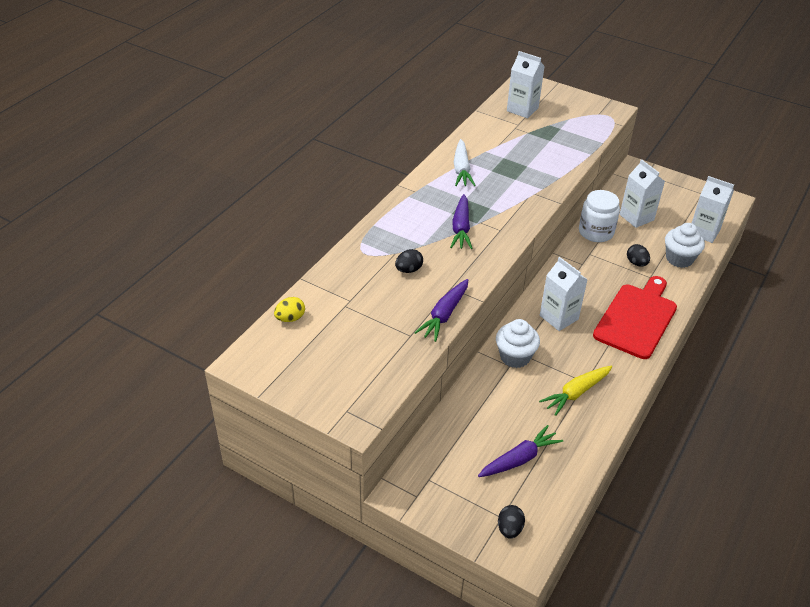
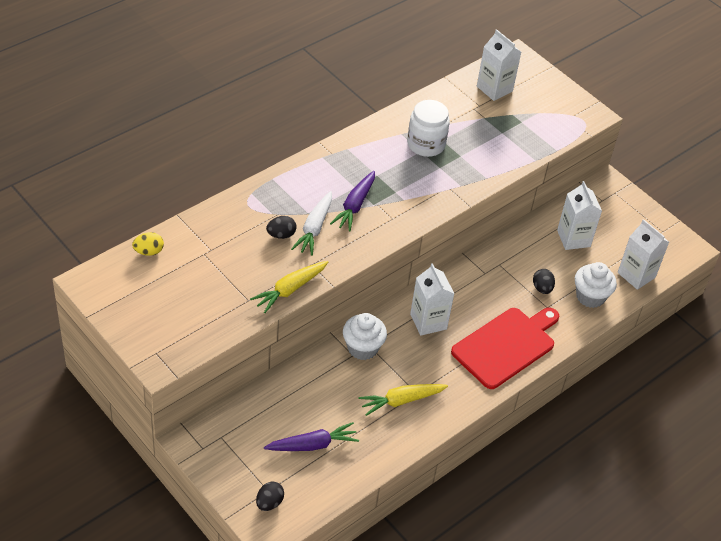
camera: 15 degrees right, 5 degrees up
(444, 315) = (290, 289): purple carrot -> yellow carrot
(461, 169) = (391, 141): white carrot -> white carrot (314, 228)
(596, 232) = (520, 243): white jar -> white jar (426, 144)

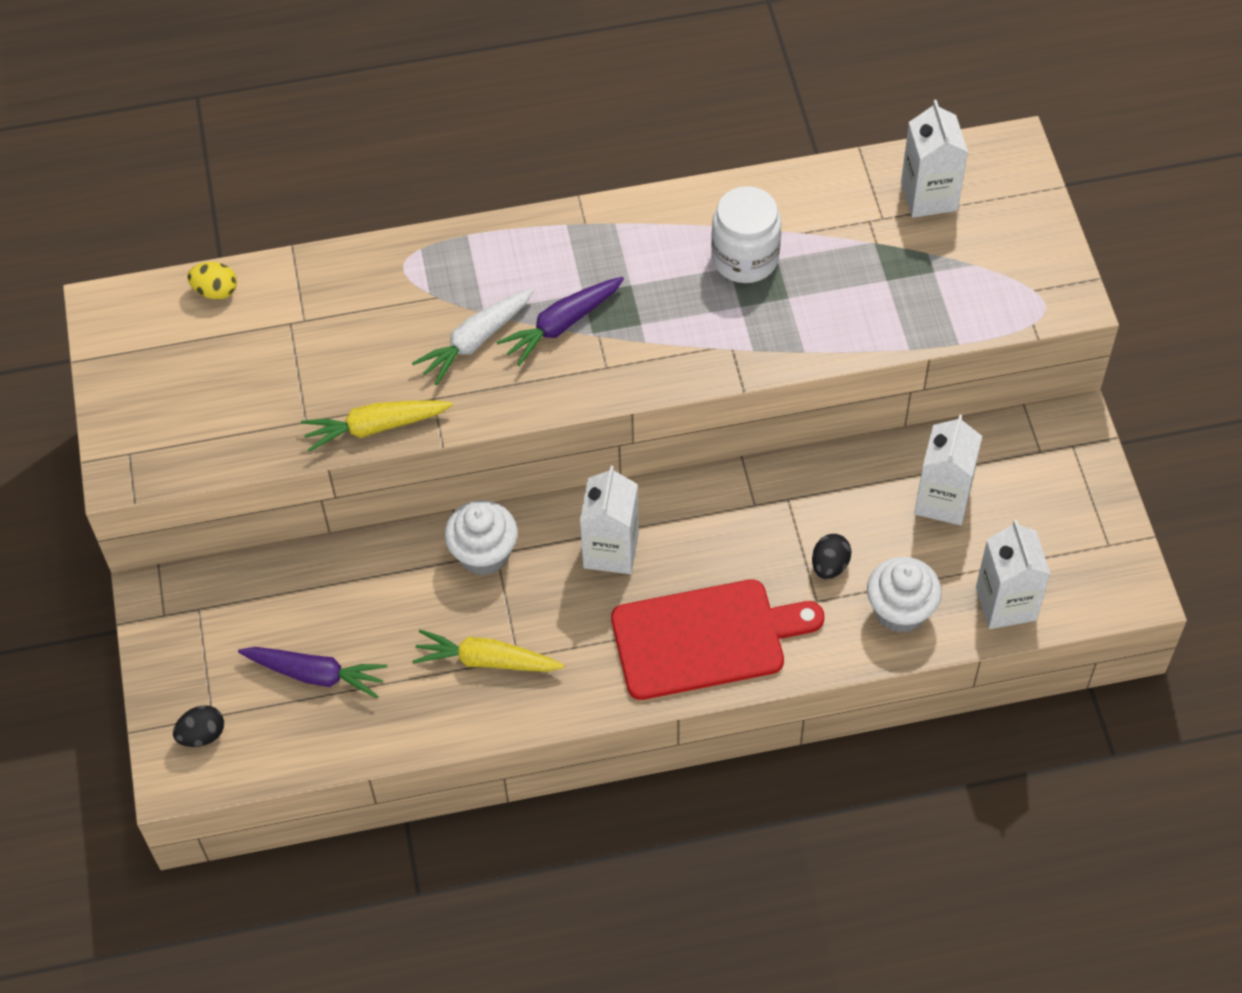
camera: 35 degrees right, 10 degrees up
(281, 235) = (420, 333): black egg -> none

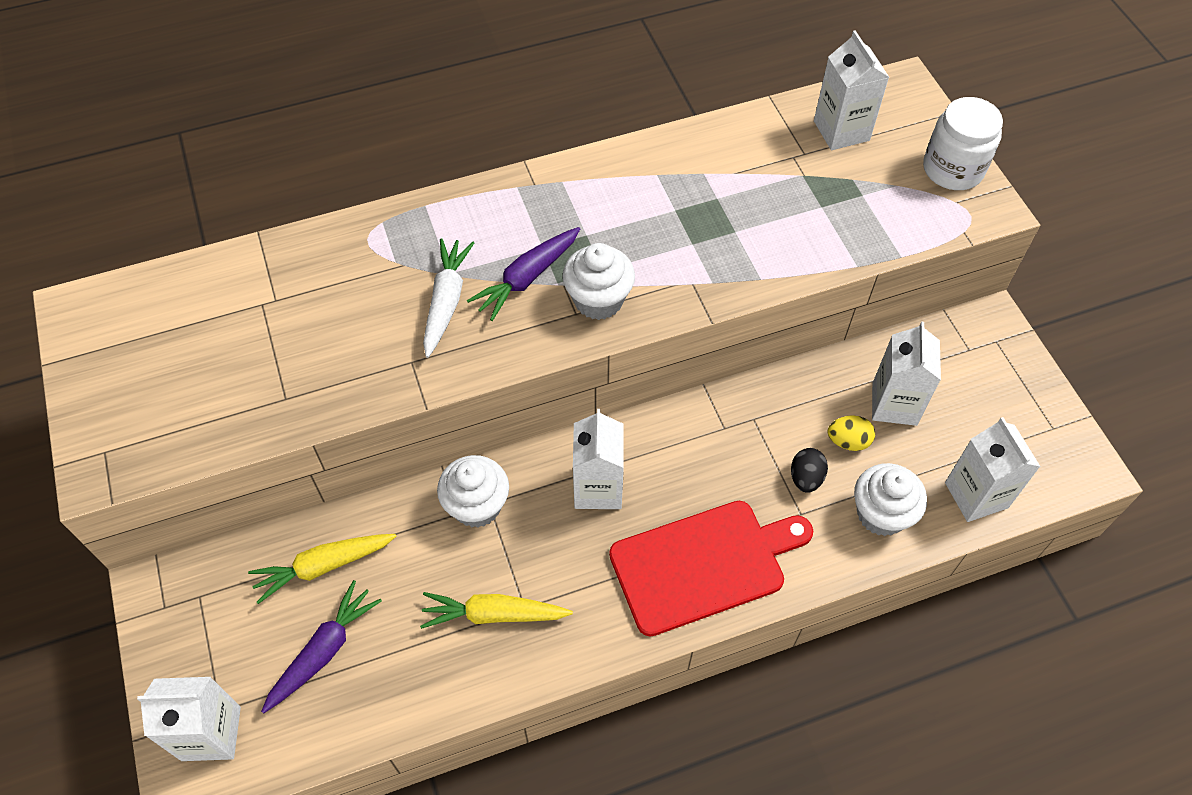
camera: 10 degrees left, 0 degrees up
(202, 735) = (211, 733): black egg -> white carton
(215, 291) = (185, 281): yellow egg -> yellow egg (848, 441)
(315, 674) = (323, 651): purple carrot -> purple carrot turned 60 degrees counterclockwise
(376, 427) = (357, 397): yellow carrot -> yellow carrot (324, 566)
(476, 340) = (446, 302): white carrot -> white carrot turned 150 degrees clockwise
(631, 356) = (598, 300): none -> white cupcake
(745, 258) = (688, 200): white jar -> white jar (953, 169)

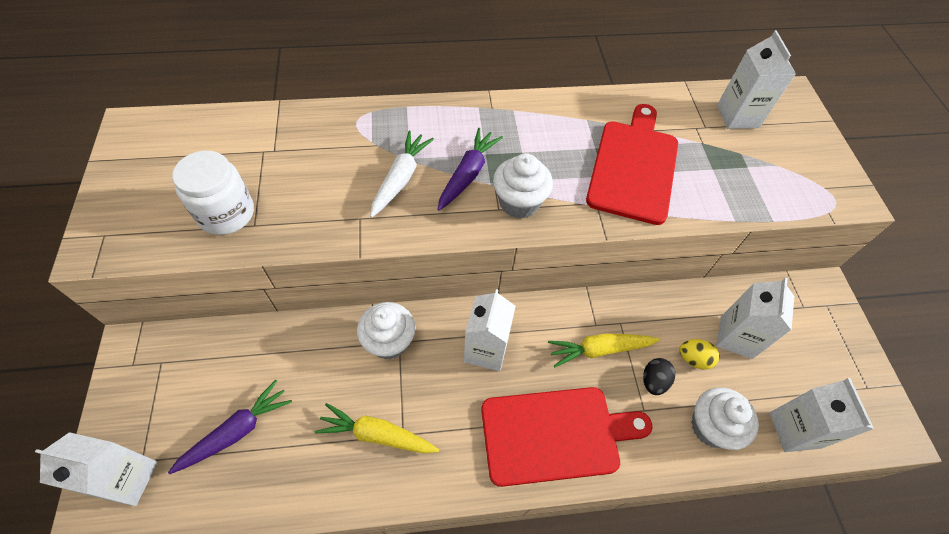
camera: 10 degrees right, 0 degrees up
(324, 566) = (260, 362): yellow carrot -> yellow carrot (599, 350)
(527, 278) = (468, 174): purple carrot -> purple carrot turned 150 degrees clockwise
(726, 224) = (633, 167): none -> red cutting board
(953, 169) = (824, 162): white jar -> white jar (226, 214)

